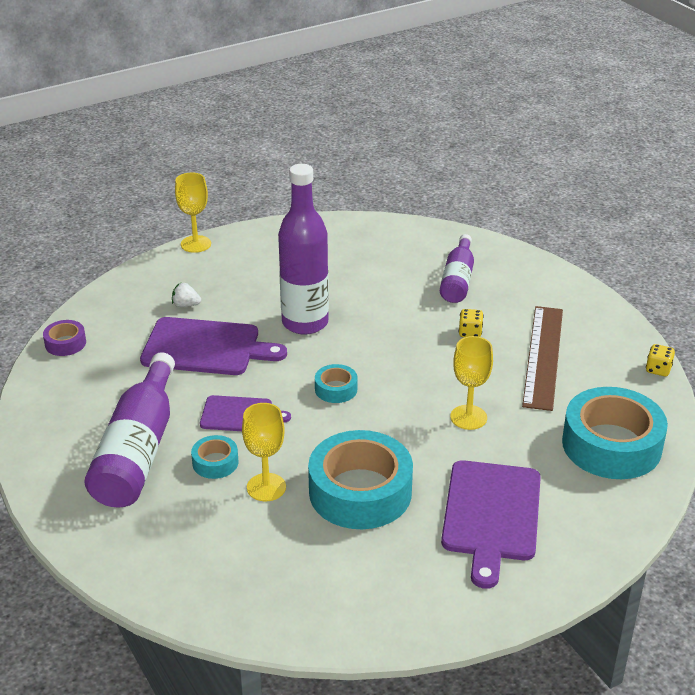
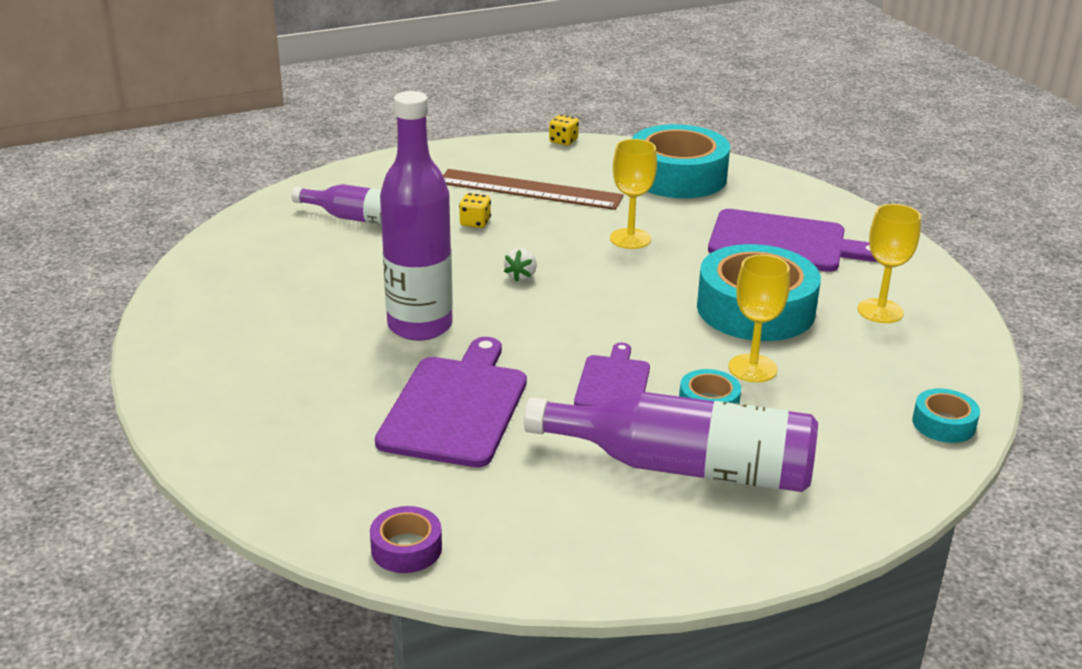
camera: 85 degrees left, 5 degrees down
(186, 305) = (338, 424): white strawberry -> white strawberry (521, 276)
(195, 244) = (162, 412): yellow goblet -> yellow goblet (880, 311)
(336, 389) = (569, 312): turquoise tape -> turquoise tape (943, 424)

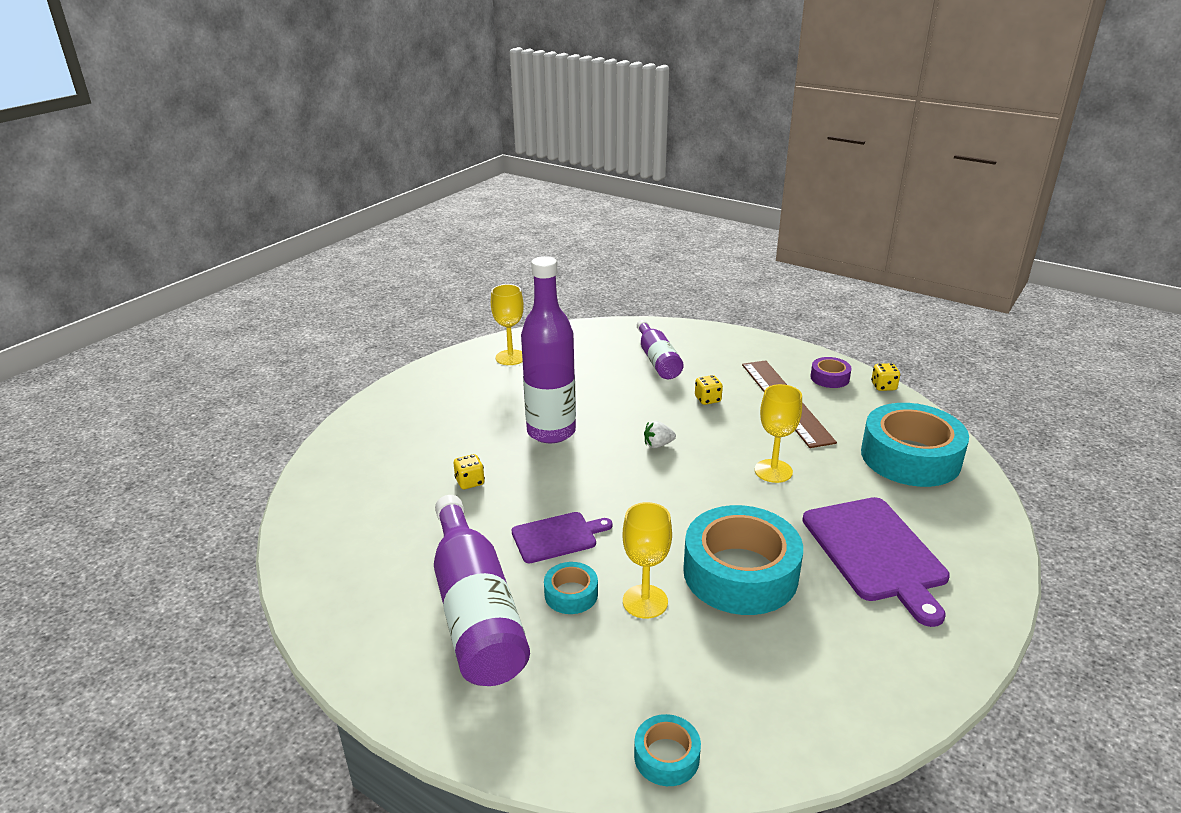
camera: 60 degrees right, 0 degrees up
(406, 548) = (308, 522): purple tape -> purple tape (829, 378)
(456, 407) = (470, 482): purple cutting board -> yellow dice
(880, 311) = (826, 653): yellow goblet -> yellow goblet (510, 357)

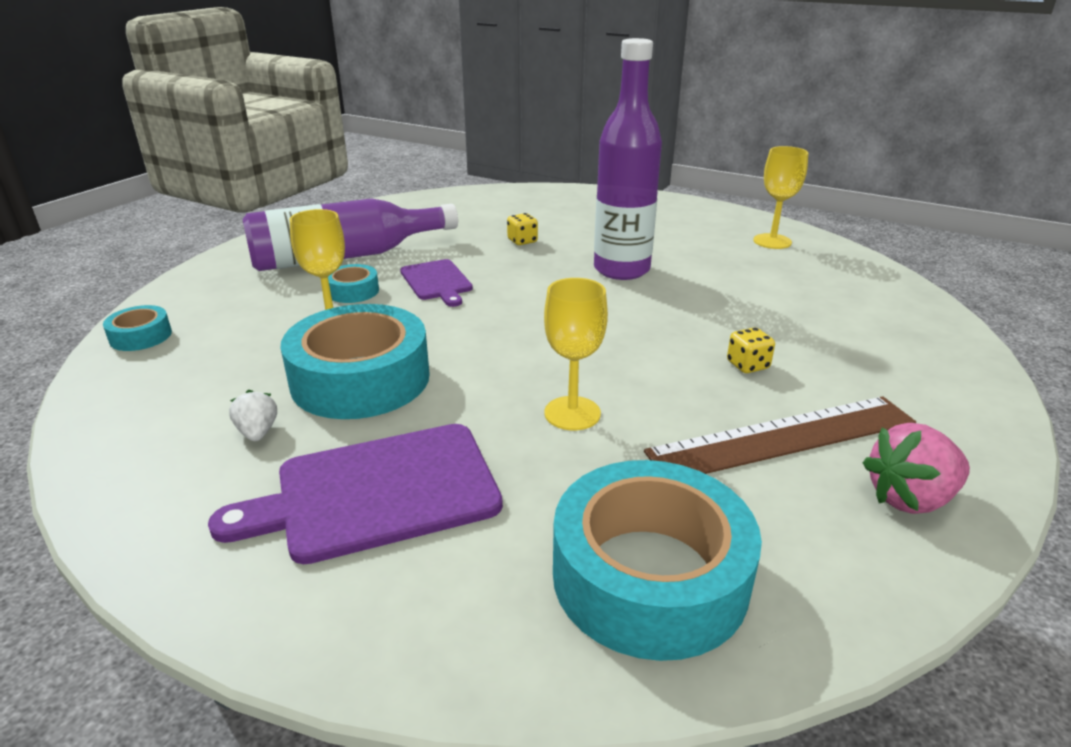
camera: 85 degrees right, 0 degrees up
(657, 360) = (839, 327): purple bottle -> none
(658, 445) = (614, 329): white strawberry -> white strawberry (258, 432)
(829, 378) = (910, 498): purple tape -> pink strawberry
(883, 386) = (928, 578): yellow dice -> none

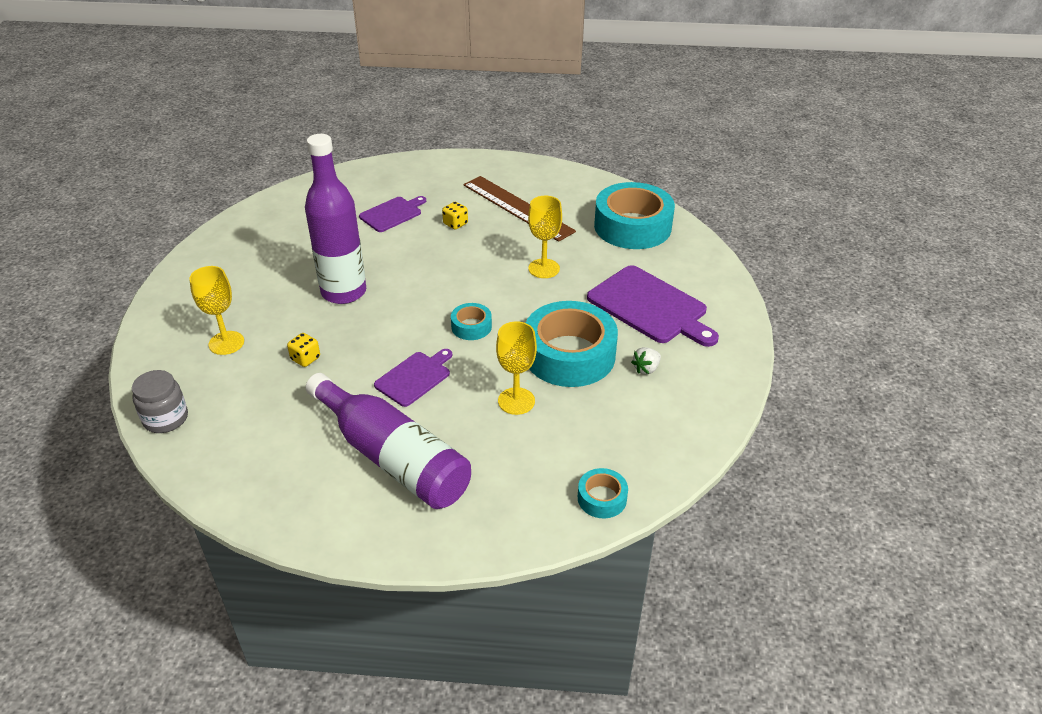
camera: 115 degrees left, 10 degrees up
(353, 291) = (458, 417): turquoise tape -> turquoise tape (471, 326)
(500, 193) = (166, 419): none -> grey jar
(772, 241) = (253, 234): yellow goblet -> yellow goblet (226, 343)
(796, 323) = (392, 214): none -> purple cutting board
(910, 498) = (538, 177): pink strawberry -> none

